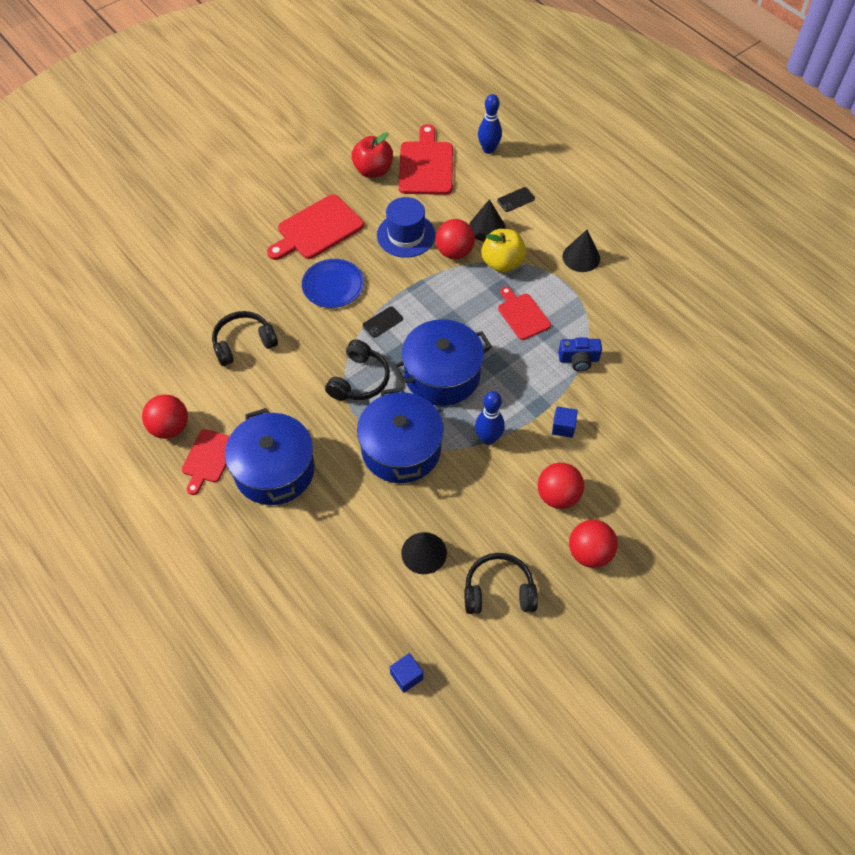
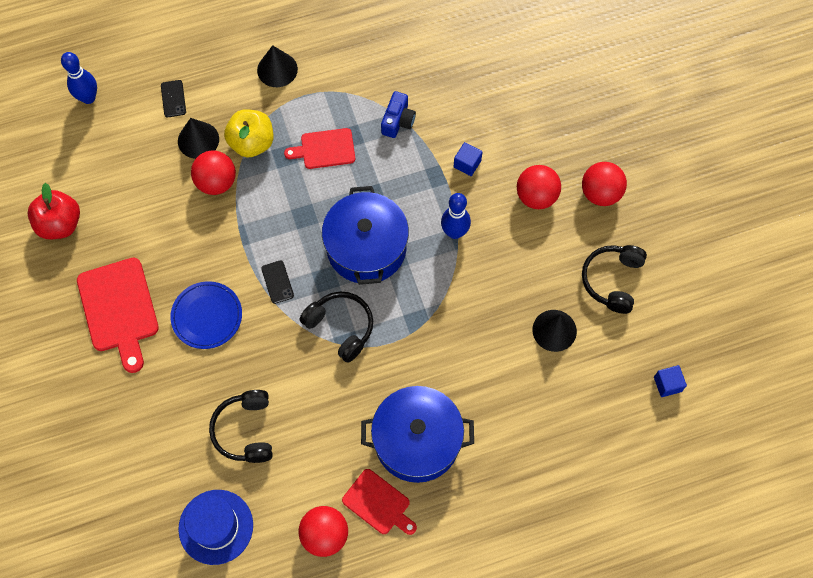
camera: 70 degrees left, 10 degrees up
(401, 449) = (437, 314): blue pot -> none
(406, 235) = (171, 221): blue hat -> blue hat (216, 527)
(426, 165) = (80, 167): red cutting board -> none

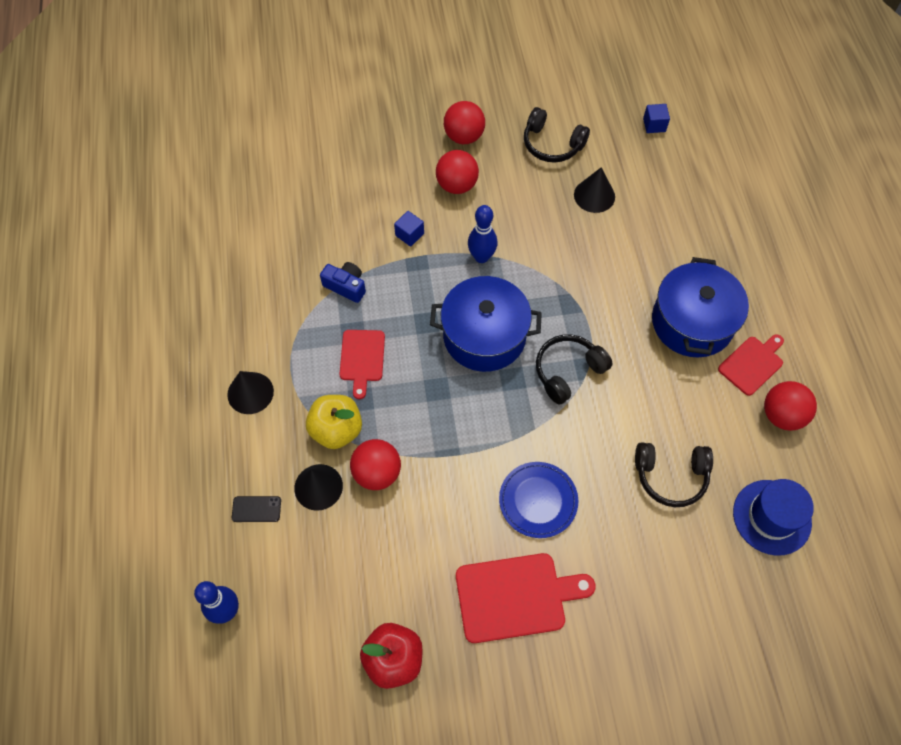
camera: 80 degrees left, 5 degrees down
(277, 282) = (509, 425): black phone -> none

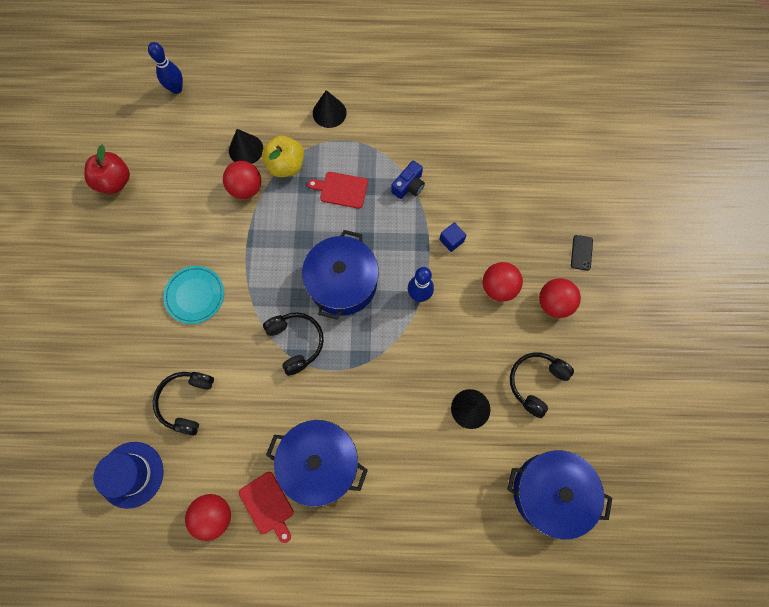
camera: 100 degrees right, 10 degrees up
(256, 509) = (240, 110): black phone -> black phone (581, 253)
(516, 596) = (130, 266): red cutting board -> none
(538, 501) = (195, 295): blue plate -> turquoise plate
(654, 125) = (550, 492): blue cube -> blue pot

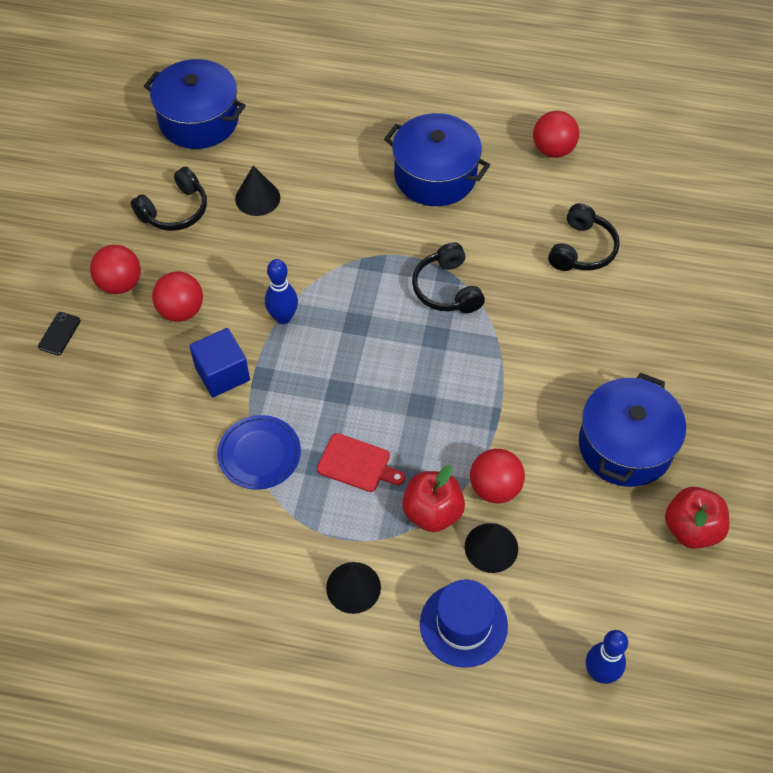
camera: 170 degrees left, 15 degrees down
(131, 474) = (643, 194): blue hat -> blue hat (463, 624)
(195, 295) = (571, 359): turquoise plate -> none
(268, 505) = (495, 150): red cutting board -> none
(286, 166) = (432, 512): yellow apple -> red apple
(342, 283) = (378, 345): blue pot -> blue pot (625, 445)
(409, 186) = (259, 454): blue camera -> blue plate
(451, 240) = (222, 374): blue cube -> blue cube, size x1.71

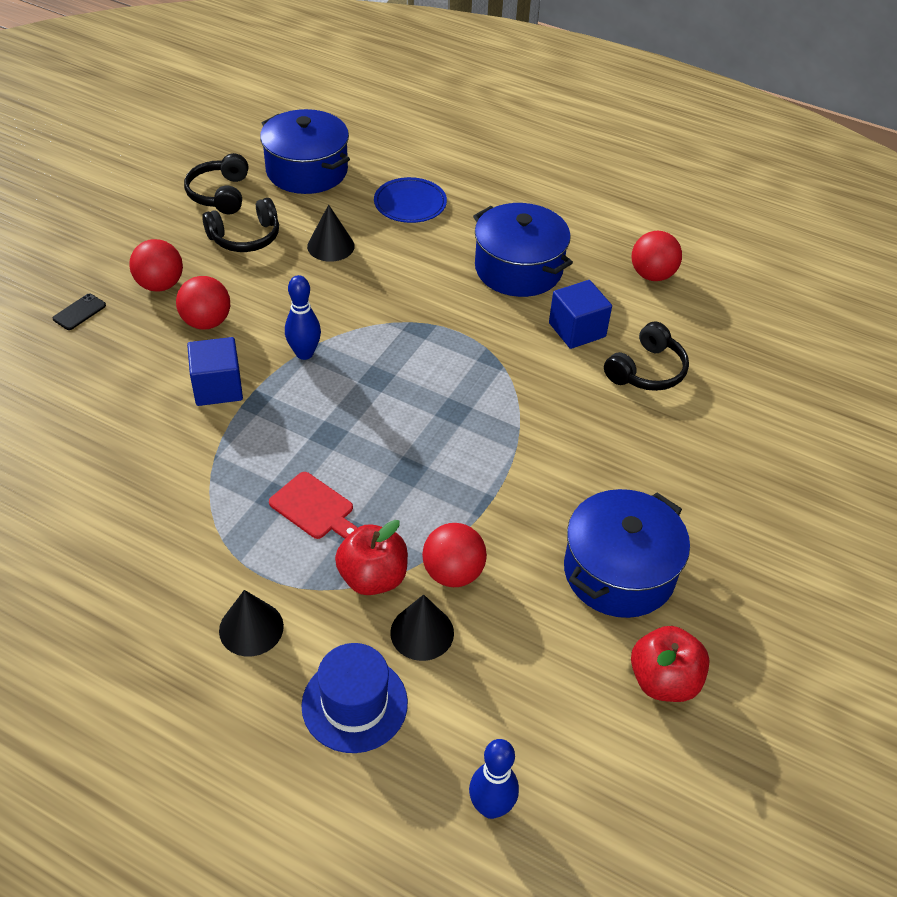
camera: 15 degrees right, 10 degrees down
(259, 454) = (217, 470): blue plate -> blue plate (410, 204)
(447, 289) = (485, 370): black headphones -> black headphones (220, 194)
(509, 225) = (577, 330): none -> blue cube

